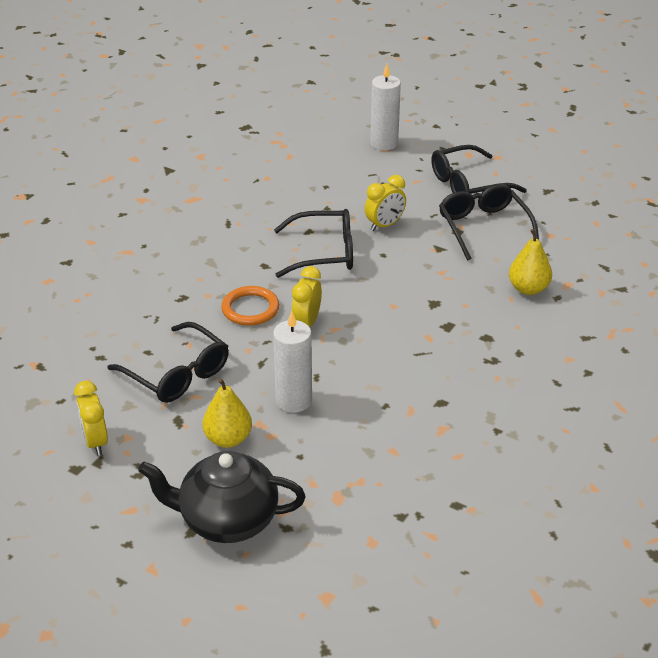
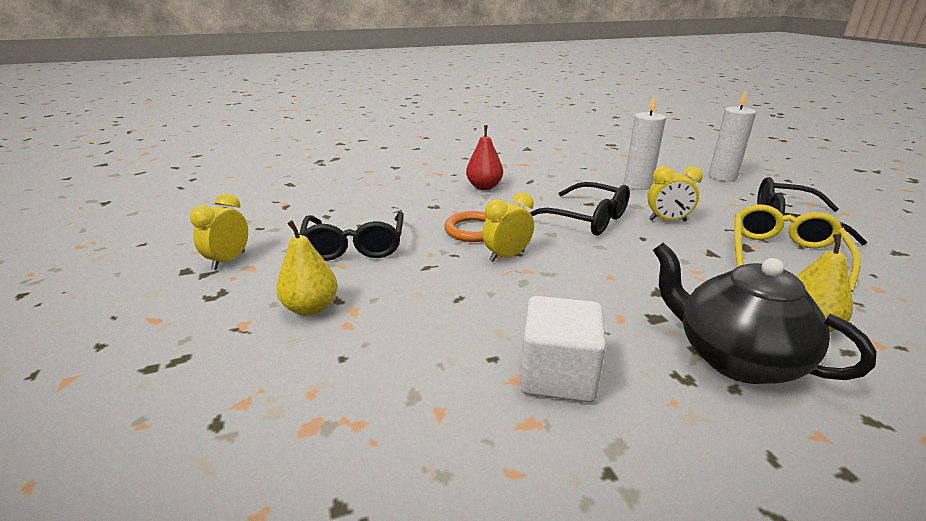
camera: 40 degrees right, 10 degrees down
(196, 251) = (484, 187): none -> red pear
(227, 520) = (189, 378): black teapot -> black teapot (735, 358)
(294, 400) = (410, 307): white candle -> white candle (637, 185)
(430, 395) = (558, 375): none -> white cube
(483, 227) = (783, 254): black glasses -> yellow glasses

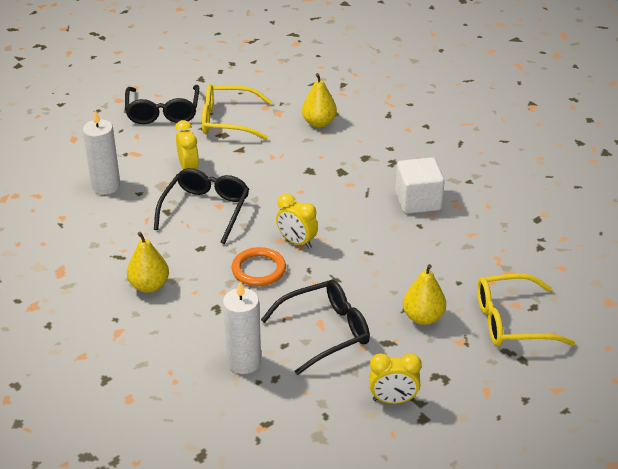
camera: 110 degrees left, 10 degrees up
(220, 382) = (510, 321): none -> yellow glasses
(484, 187) = (149, 286): red pear -> yellow pear
(722, 177) = (64, 138): white candle -> white candle (244, 362)
(735, 358) = (365, 146): black teapot -> none

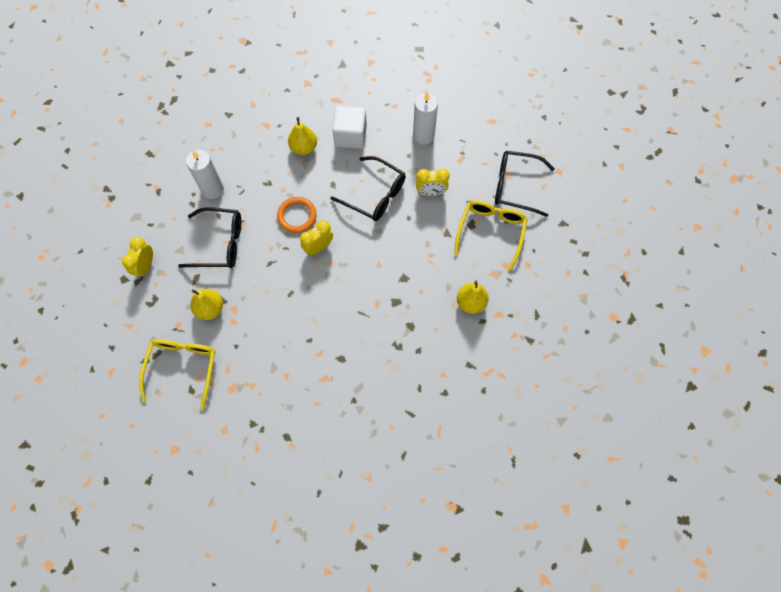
camera: 105 degrees right, 30 degrees up
(326, 331) = (220, 243): black glasses -> black glasses turned 75 degrees counterclockwise
(418, 201) = (339, 349): white cube -> white cube (350, 136)

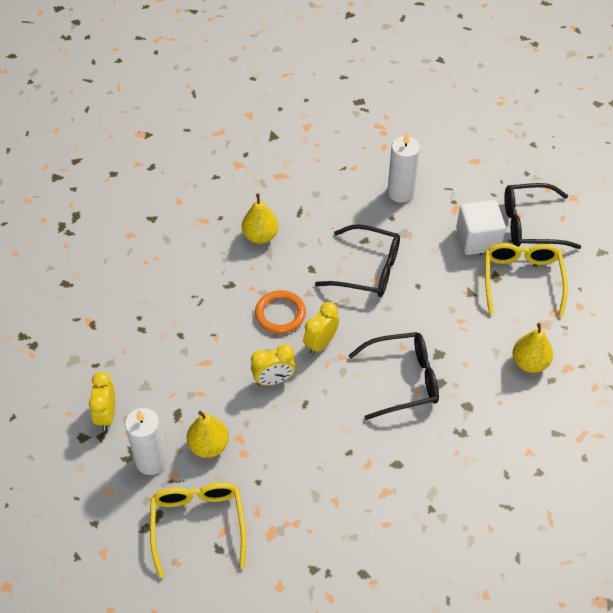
camera: 15 degrees left, 15 degrees down
(212, 189) = (162, 307): white candle -> white candle (151, 461)
(220, 243) = (195, 366): black glasses -> black glasses (404, 380)
(350, 136) = (313, 211): white cube -> white cube (478, 239)
(431, 192) = (434, 252): yellow clock -> yellow clock (273, 380)

